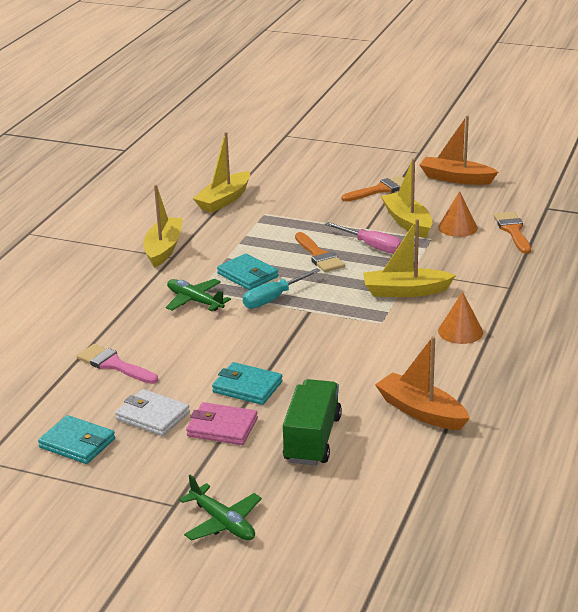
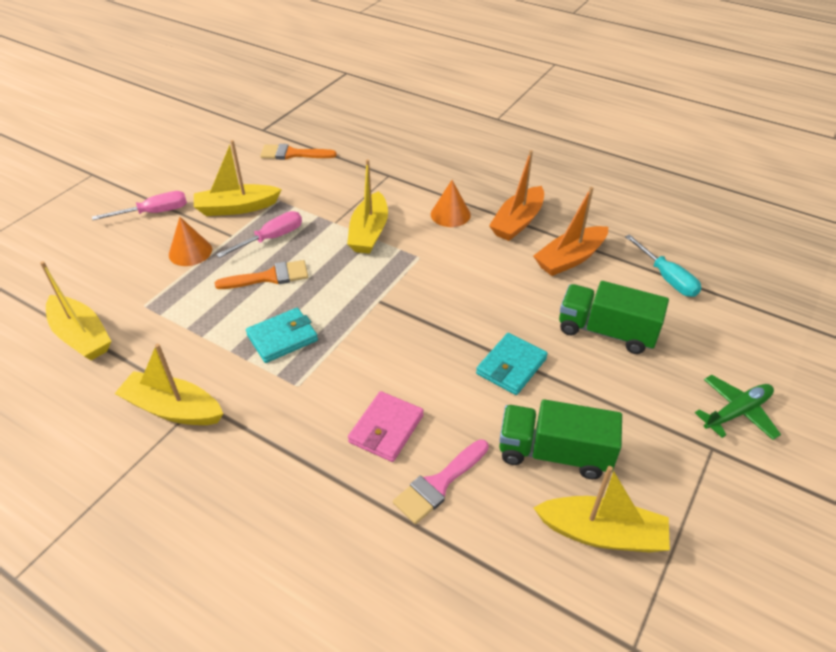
camera: 80 degrees left, 15 degrees up
(77, 443) = (602, 533): turquoise wallet -> yellow boat
(152, 416) = (554, 453): white wallet -> green truck
(195, 301) = (320, 391): green plane -> none
(222, 427) = (581, 395): pink wallet -> pink wallet (386, 429)
(273, 298) = (343, 323): turquoise screwdriver -> turquoise screwdriver (667, 278)
(380, 190) = (154, 212): orange brush -> pink screwdriver
(456, 178) = (169, 164): orange boat -> orange boat (517, 222)
(457, 227) = (267, 181): orange cone -> orange cone (190, 252)

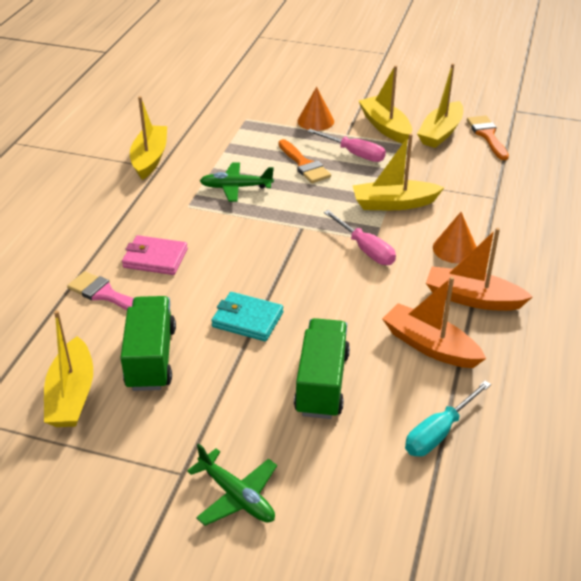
camera: 75 degrees right, 5 degrees down
(81, 336) = (205, 104): yellow boat -> yellow boat (440, 133)
(154, 212) = (354, 92): pink screwdriver -> pink screwdriver (365, 249)
(282, 338) = (236, 187): turquoise wallet -> green plane

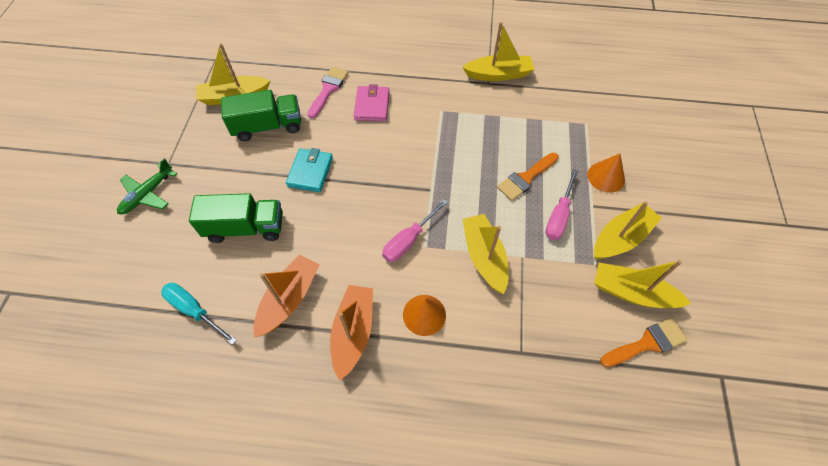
camera: 80 degrees right, 20 degrees up
(236, 187) = (475, 136): green plane -> none

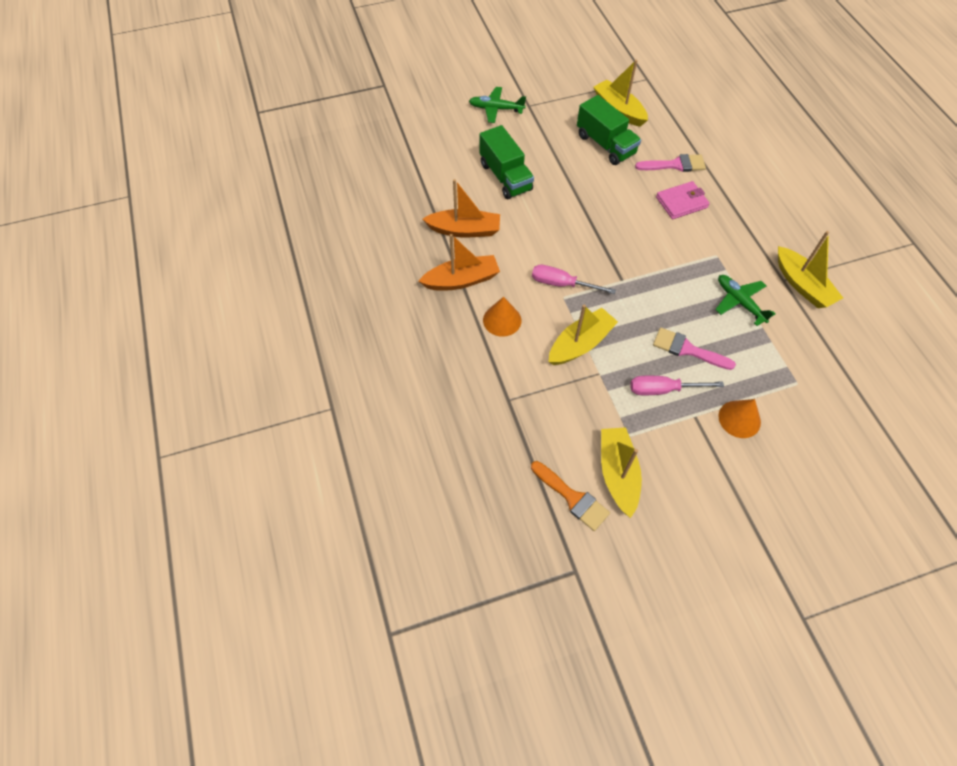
camera: 65 degrees right, 0 degrees up
(194, 310) = (425, 182): turquoise screwdriver -> none
(310, 172) = (581, 192): turquoise wallet -> none
(495, 120) = (739, 302): none -> green plane
(526, 178) = (687, 349): orange brush -> pink brush
(620, 238) = (673, 450): yellow boat -> none

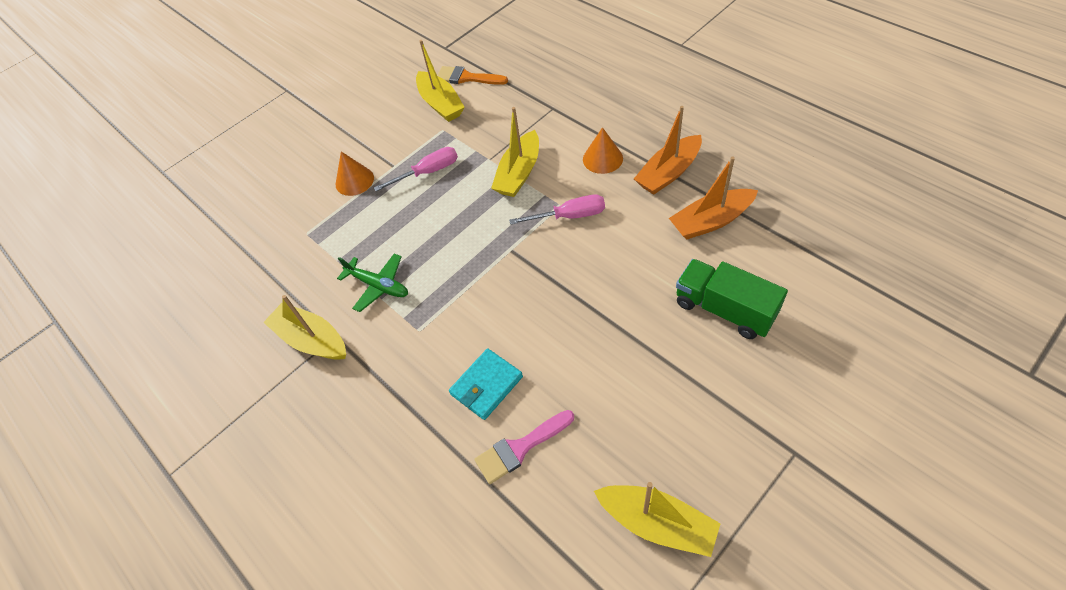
camera: 160 degrees right, 5 degrees down
(496, 109) = (834, 418): green plane -> none
(605, 145) = (635, 434): green truck -> none
(681, 202) = (486, 385): pink wallet -> turquoise wallet
(687, 349) = (418, 214): pink brush -> none

